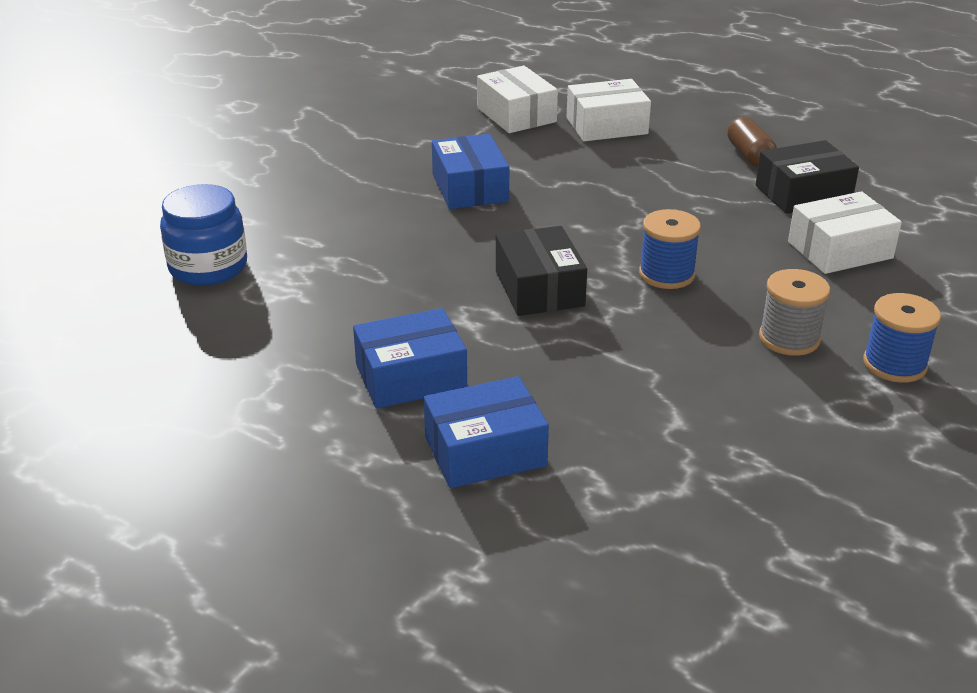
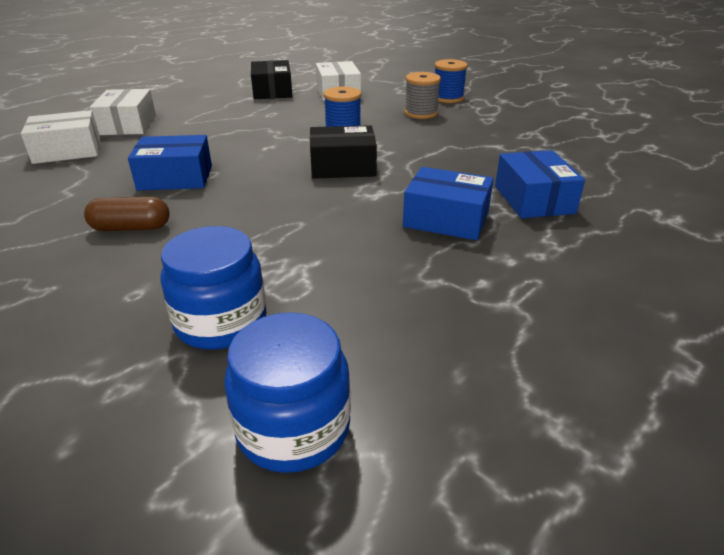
camera: 80 degrees left, 0 degrees up
(85, 319) = (293, 428): none -> blue jar
(411, 377) = (446, 219): blue box -> blue box turned 60 degrees counterclockwise
(749, 155) = (215, 96): brown capsule -> brown capsule (131, 228)

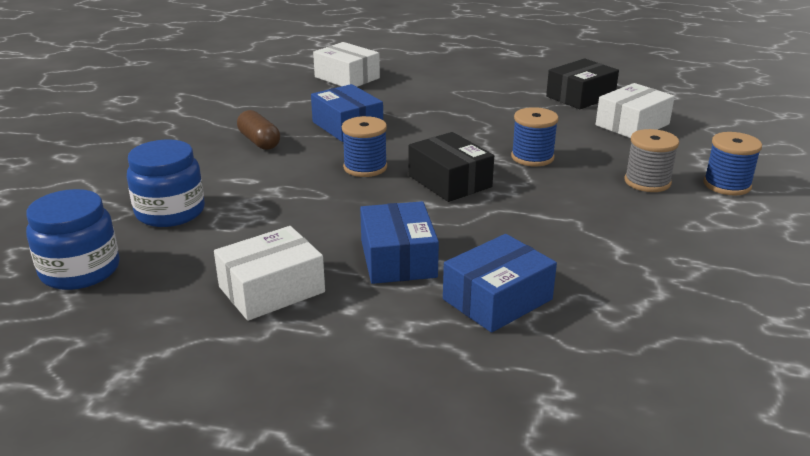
camera: 60 degrees right, 5 degrees down
(128, 125) = (417, 76): white box -> white box (271, 289)
(271, 191) = (365, 167): none -> blue spool

